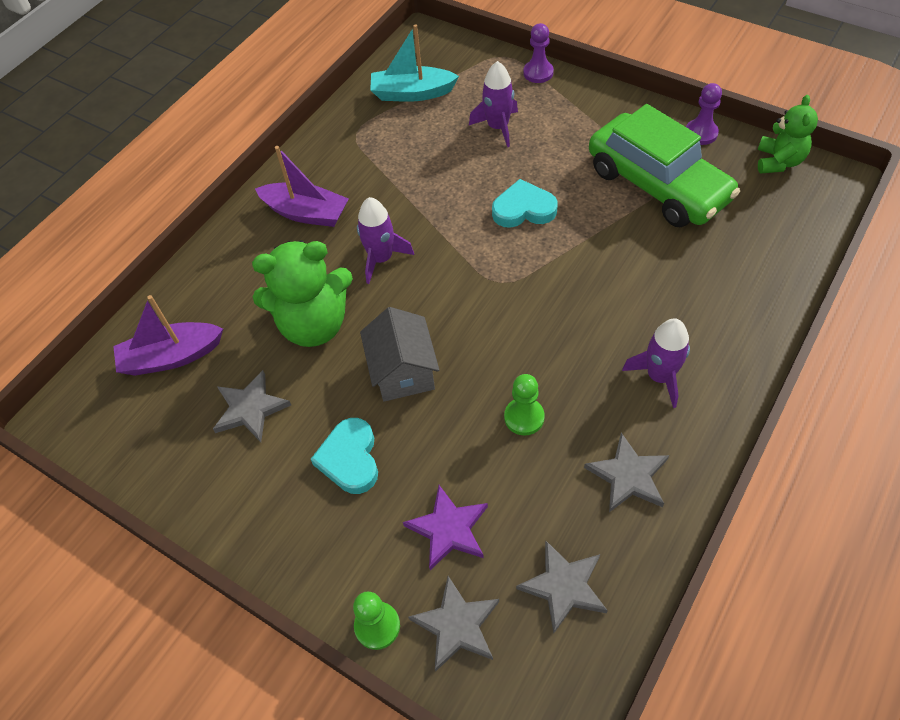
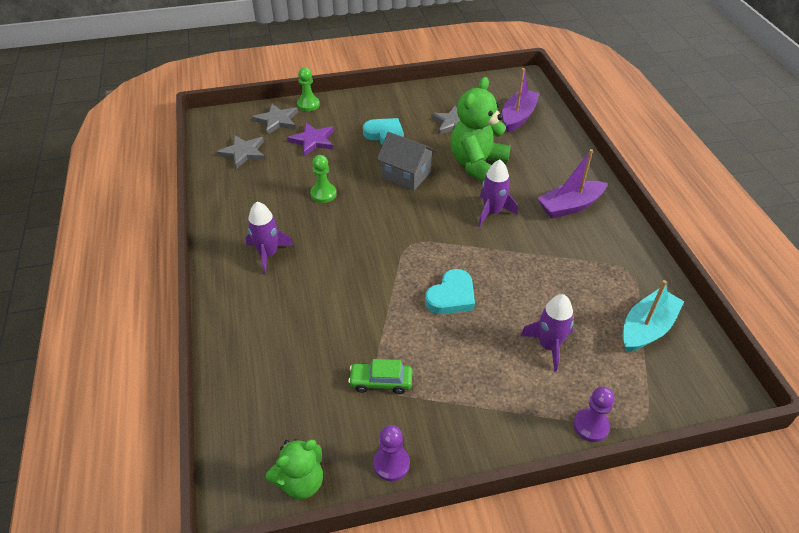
camera: 130 degrees right, 10 degrees down
(628, 476) = (247, 203): grey star -> none
(657, 185) = (381, 382): green car -> green car, size x0.42
(778, 161) = (301, 481): green teddy bear -> green teddy bear turned 90 degrees counterclockwise

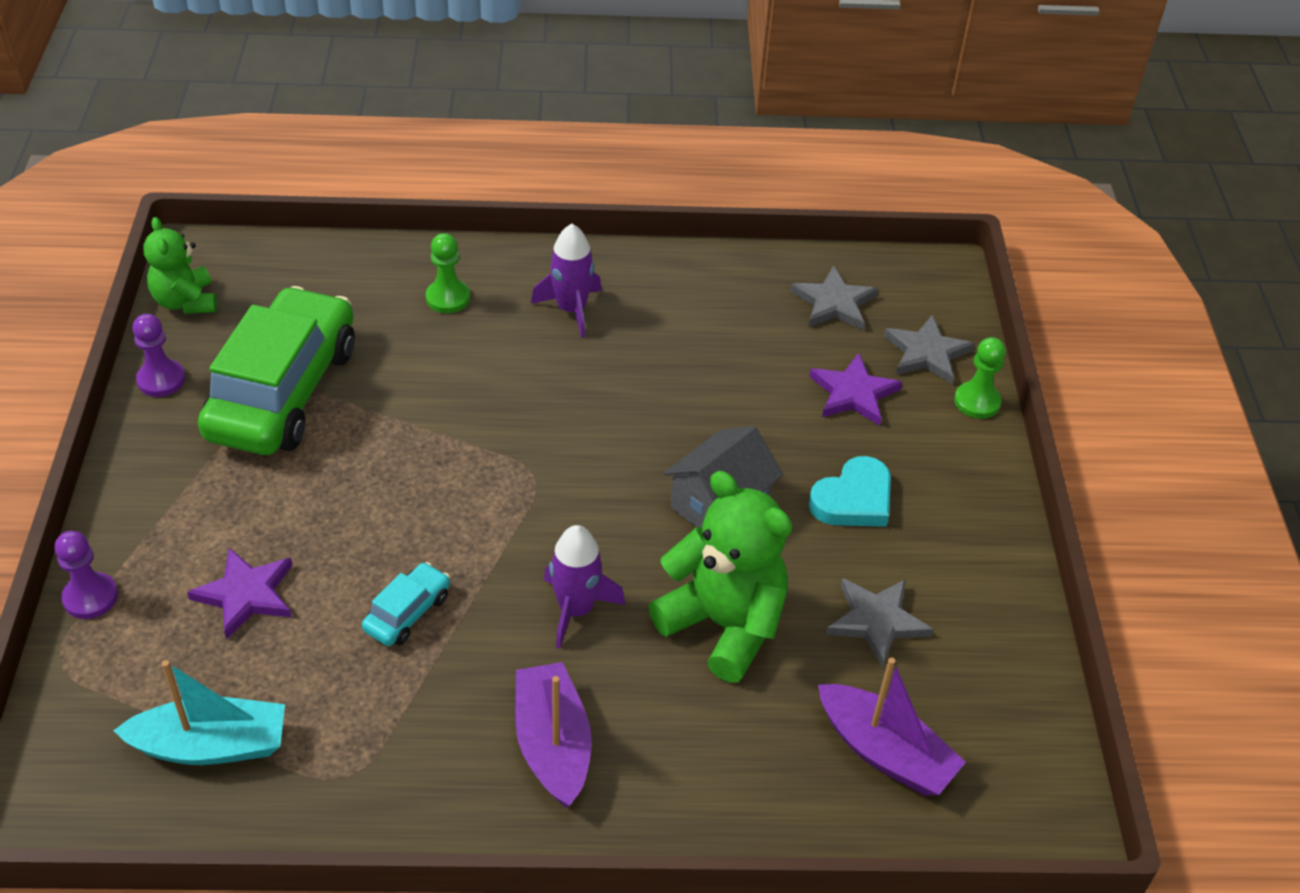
camera: 100 degrees right, 0 degrees up
(323, 194) = (695, 387): green pawn -> green pawn (448, 298)
(381, 382) = (283, 391): green car -> green car, size x2.38
(451, 296) = (399, 501): turquoise heart -> none
(525, 273) = (407, 613): none -> turquoise car
(549, 346) = (246, 594): purple rocket -> purple star
(646, 328) = (211, 745): turquoise boat -> turquoise boat turned 60 degrees counterclockwise

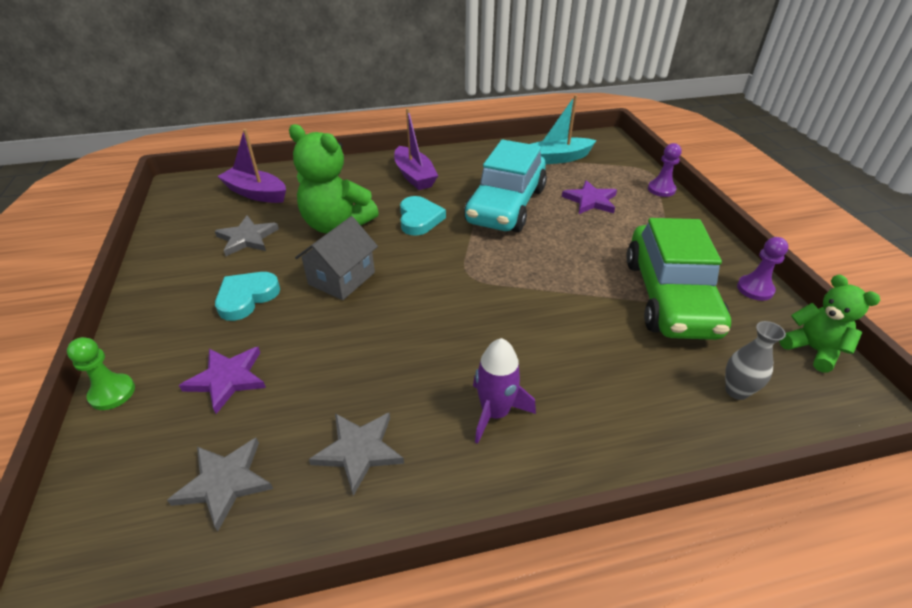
camera: 170 degrees right, 5 degrees down
(314, 282) = (736, 391): none -> grey vase
(407, 613) = (506, 206): turquoise car -> turquoise car, size x2.38
(448, 298) = (611, 400): green pawn -> none
(576, 609) = (419, 219): purple rocket -> turquoise heart
(926, 353) = (140, 437): grey star -> grey star (359, 451)

